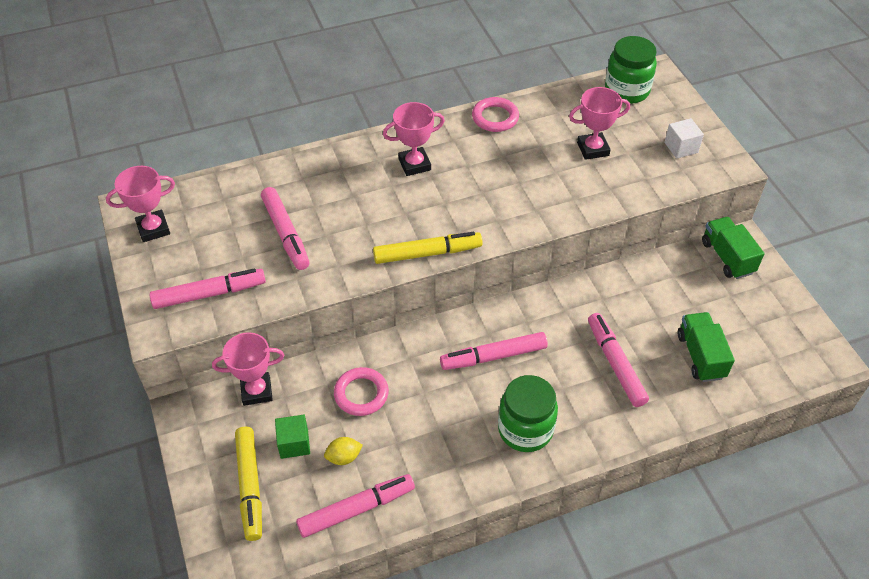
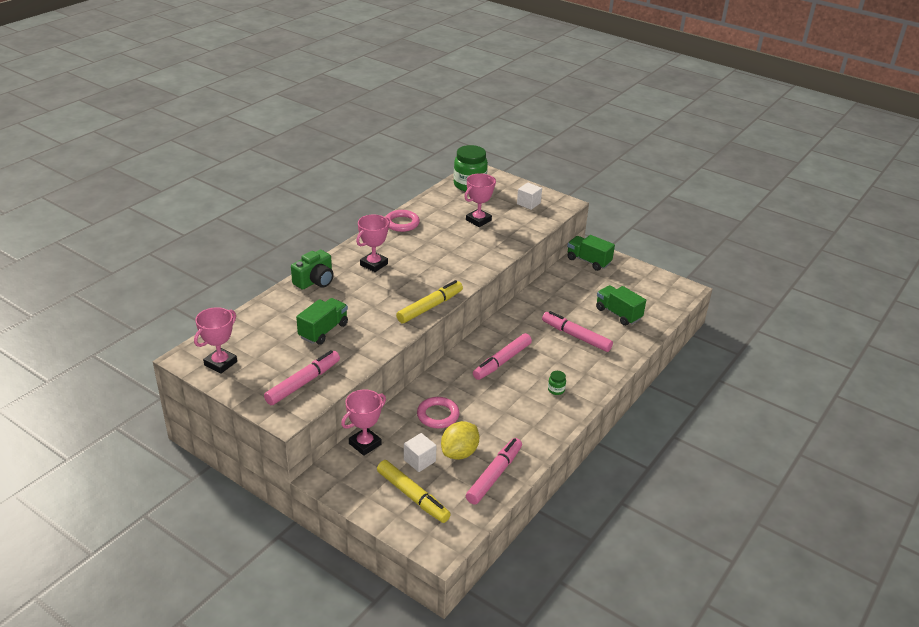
camera: 35 degrees left, 15 degrees down
(286, 233) = (323, 331): pink marker -> green truck
(294, 443) = (419, 460): green cube -> white cube
(332, 161) = (315, 281): none -> green camera
(344, 457) = (459, 453): yellow lemon -> yellow lemon, size x1.68
(525, 429) = (556, 390): green jar -> green jar, size x0.42

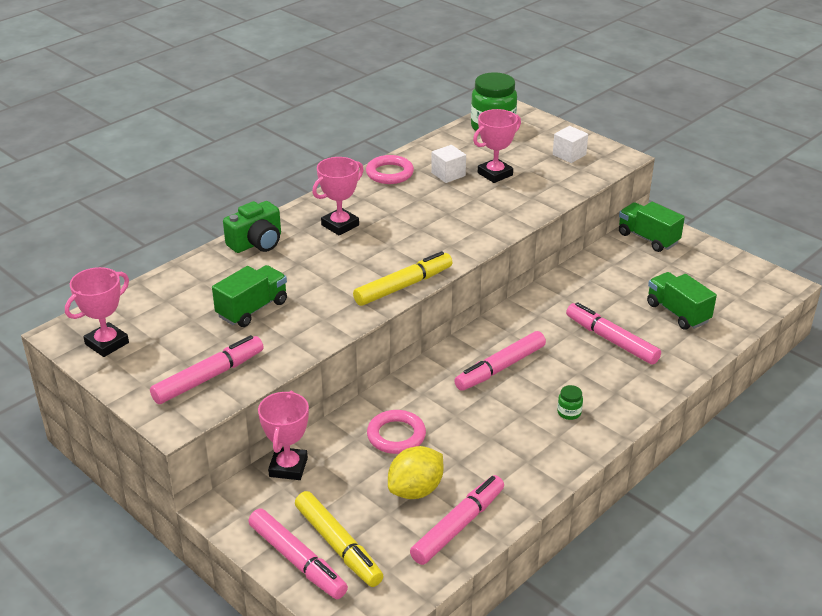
camera: 10 degrees right, 0 degrees up
(365, 444) = (288, 467): pink trophy -> pink trophy turned 45 degrees counterclockwise
(386, 509) = (297, 560): none -> pink marker
(419, 460) = (358, 496): white cube -> white cube (448, 174)

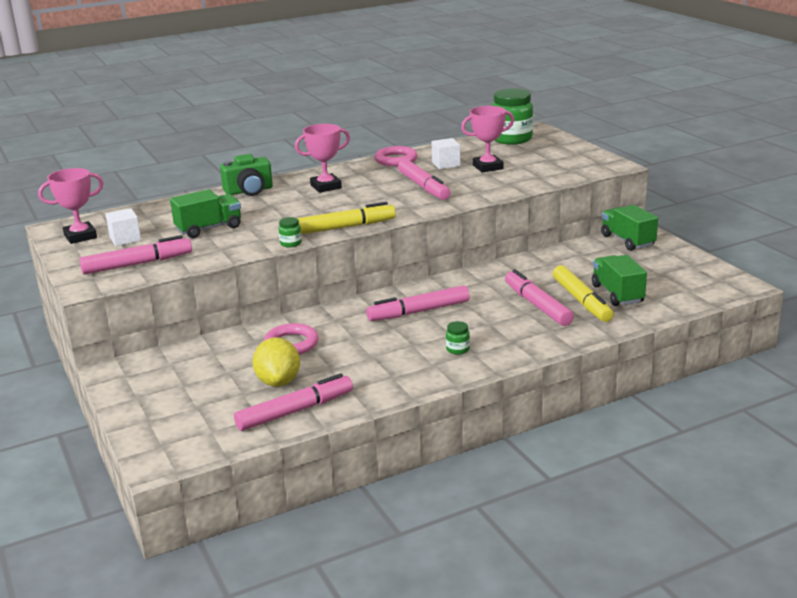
camera: 20 degrees right, 10 degrees down
(288, 467) = (185, 352): pink trophy -> none
(297, 560) = (142, 412): pink marker -> pink marker (423, 187)
(338, 545) = (183, 408): yellow marker -> yellow marker (581, 301)
(361, 319) = (291, 243): none -> green jar
(415, 490) = (278, 382): yellow lemon -> yellow lemon turned 75 degrees counterclockwise
(569, 155) = (566, 160): white cube -> white cube (125, 239)

